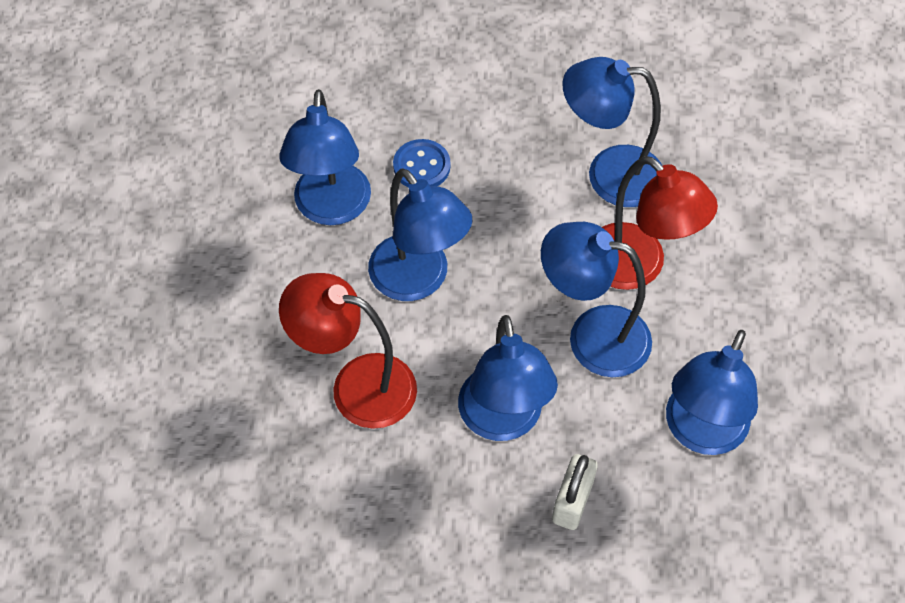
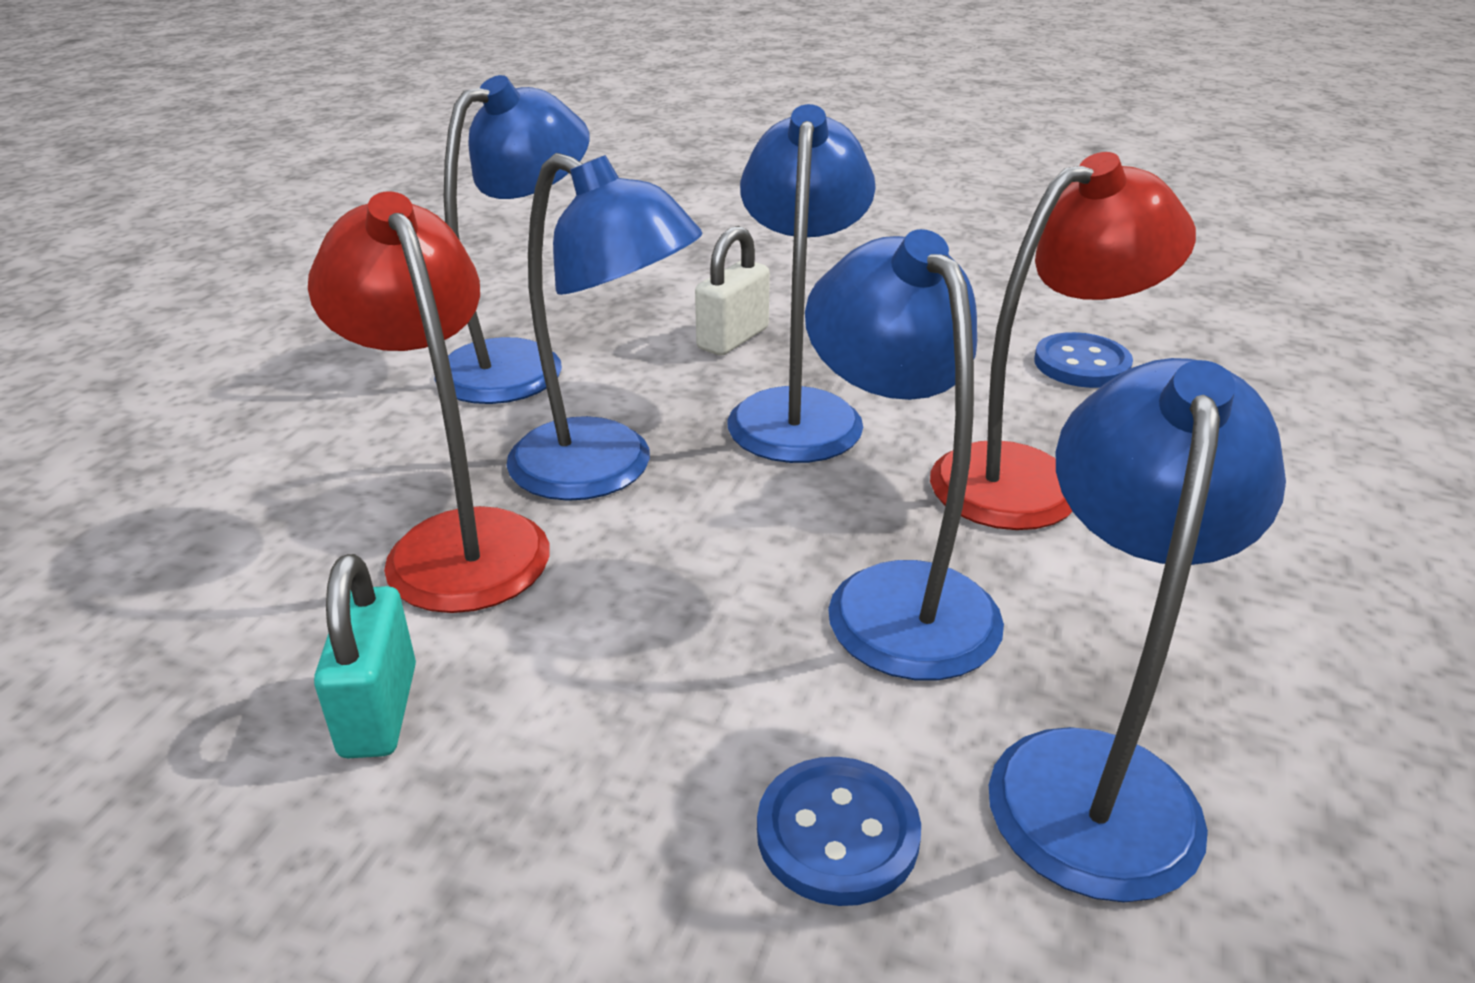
camera: 165 degrees left, 25 degrees down
(322, 526) = (1081, 364): none -> blue button
(357, 385) = (1030, 478): red lamp -> red lamp turned 60 degrees counterclockwise
(609, 175) = (379, 710): blue lamp -> turquoise padlock

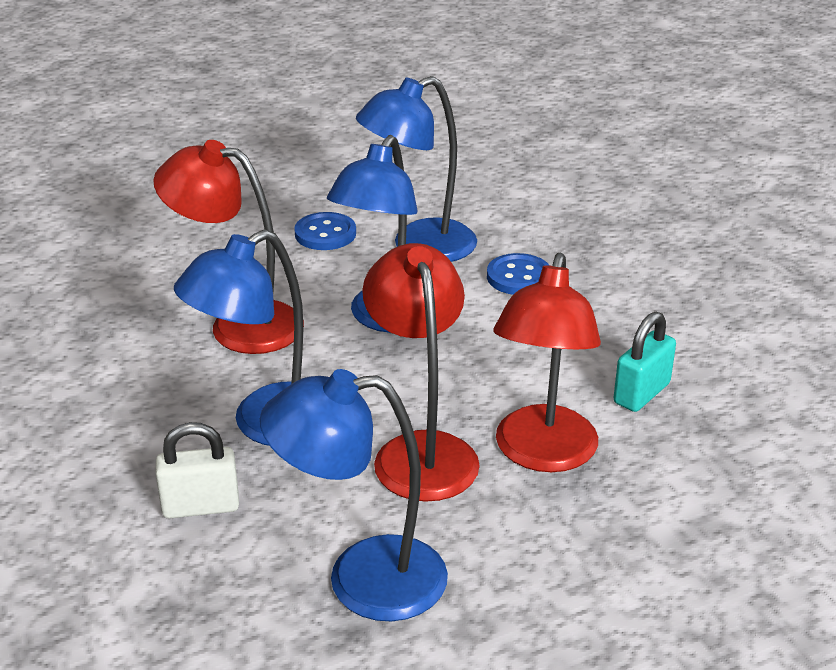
camera: 135 degrees left, 0 degrees up
(605, 470) = (421, 451): blue lamp -> red lamp
(1081, 364) = (73, 356): blue button -> blue button (325, 234)

